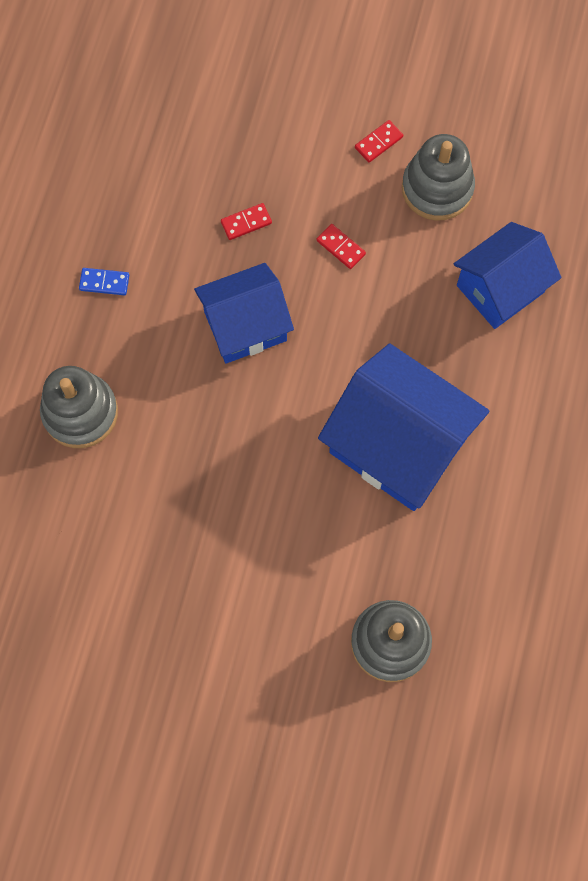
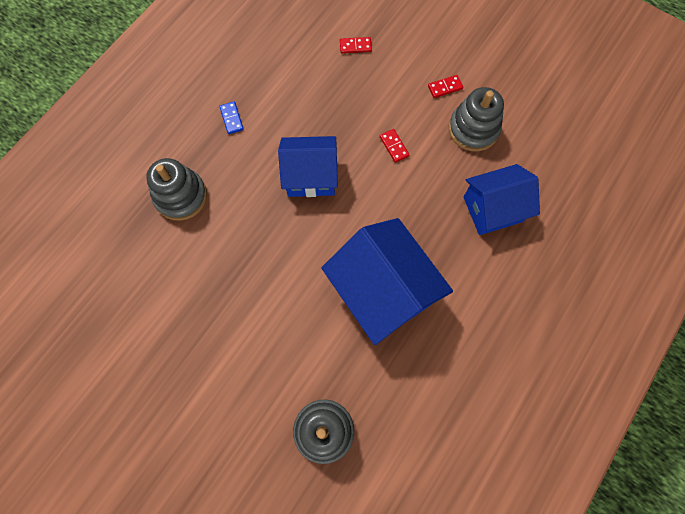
camera: 20 degrees right, 0 degrees up
(104, 282) = (232, 118): blue domino -> blue domino turned 45 degrees clockwise
(246, 223) = (338, 110): red domino -> red domino (355, 46)

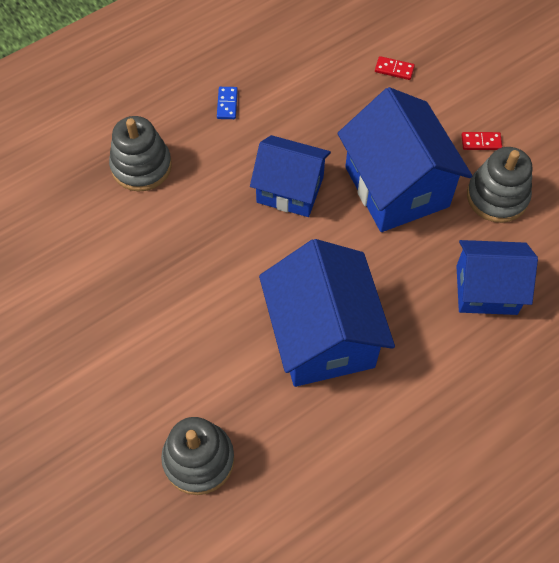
camera: 20 degrees right, 10 degrees down
(394, 146) = (396, 187): red domino -> blue house

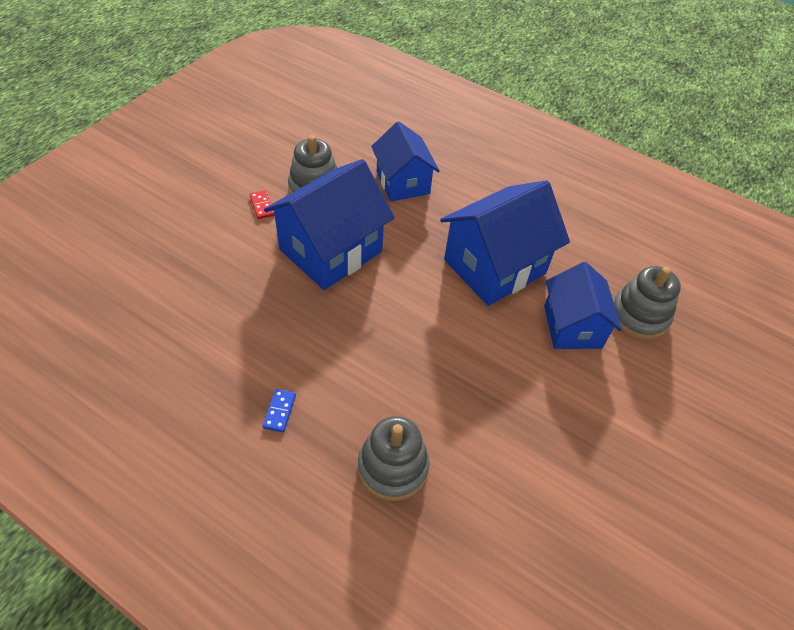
camera: 115 degrees left, 10 degrees down
(227, 104) = (279, 411): blue domino -> blue domino turned 60 degrees counterclockwise
(290, 189) = (366, 325): blue house -> blue house (572, 326)
(394, 69) = (191, 279): red domino -> none

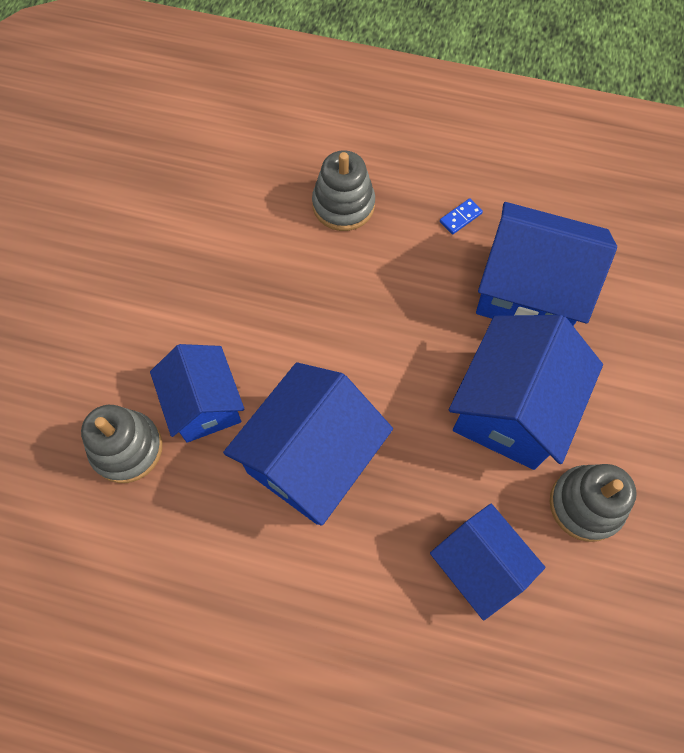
camera: 165 degrees right, 15 degrees up
(261, 324) = (528, 292): none -> blue house
(262, 206) = (630, 447): red domino -> none
(279, 411) = (460, 217): blue domino -> blue domino turned 60 degrees clockwise

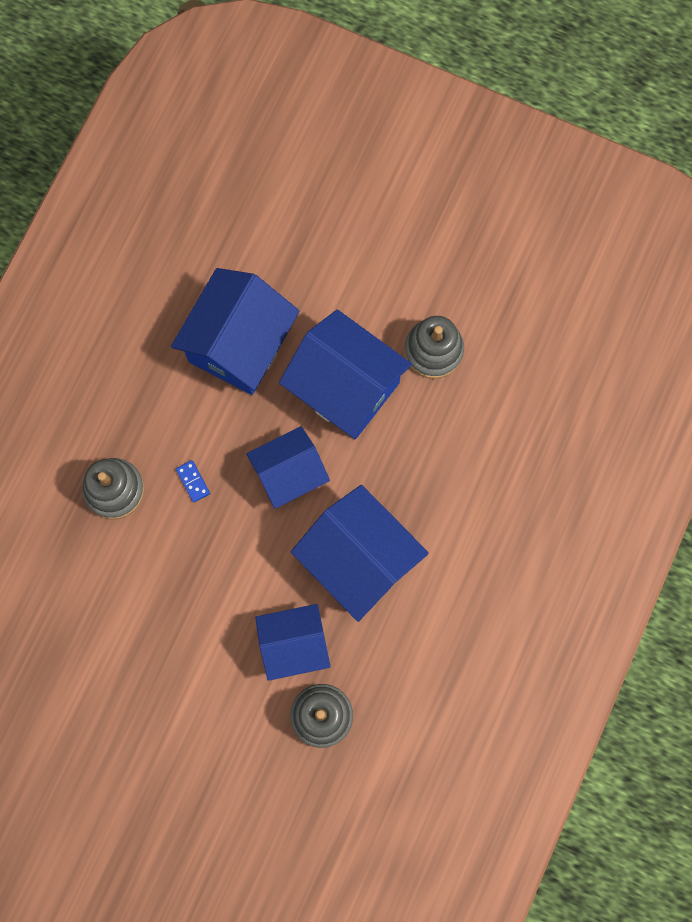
camera: 80 degrees left, 10 degrees up
(460, 217) = (151, 385): blue domino -> blue domino (193, 481)
(478, 566) = (466, 444): blue house -> blue house (289, 474)

